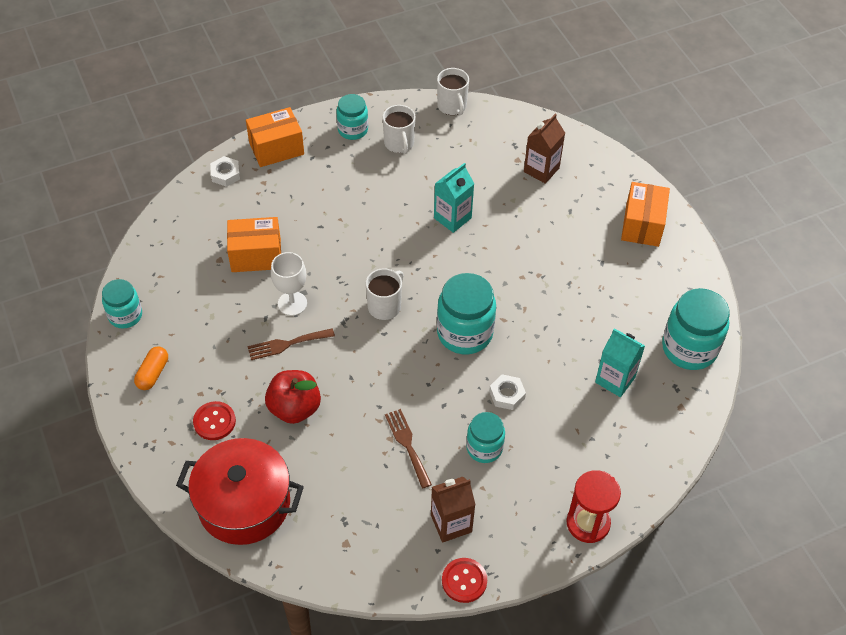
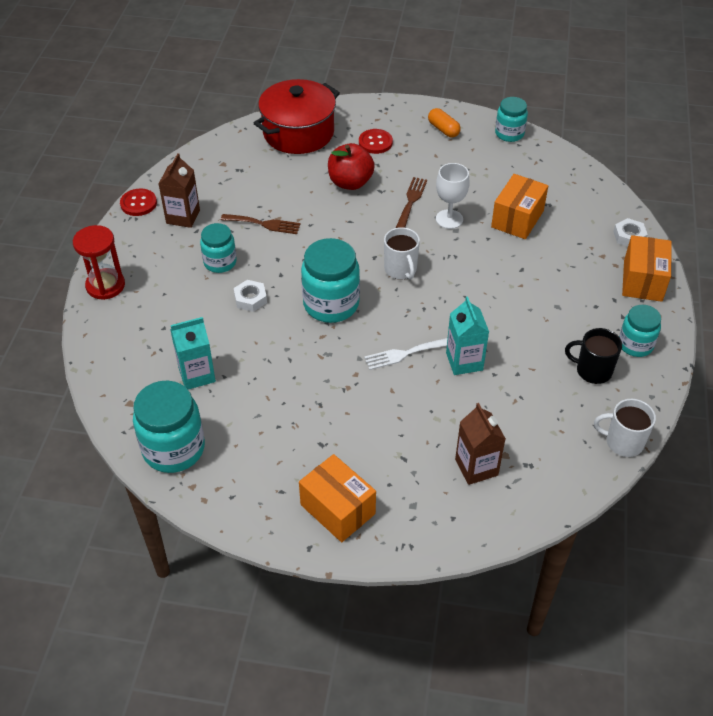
camera: 125 degrees right, 5 degrees down
(399, 143) = (592, 370): white mug -> black mug
(476, 257) = (404, 354): none -> white fork

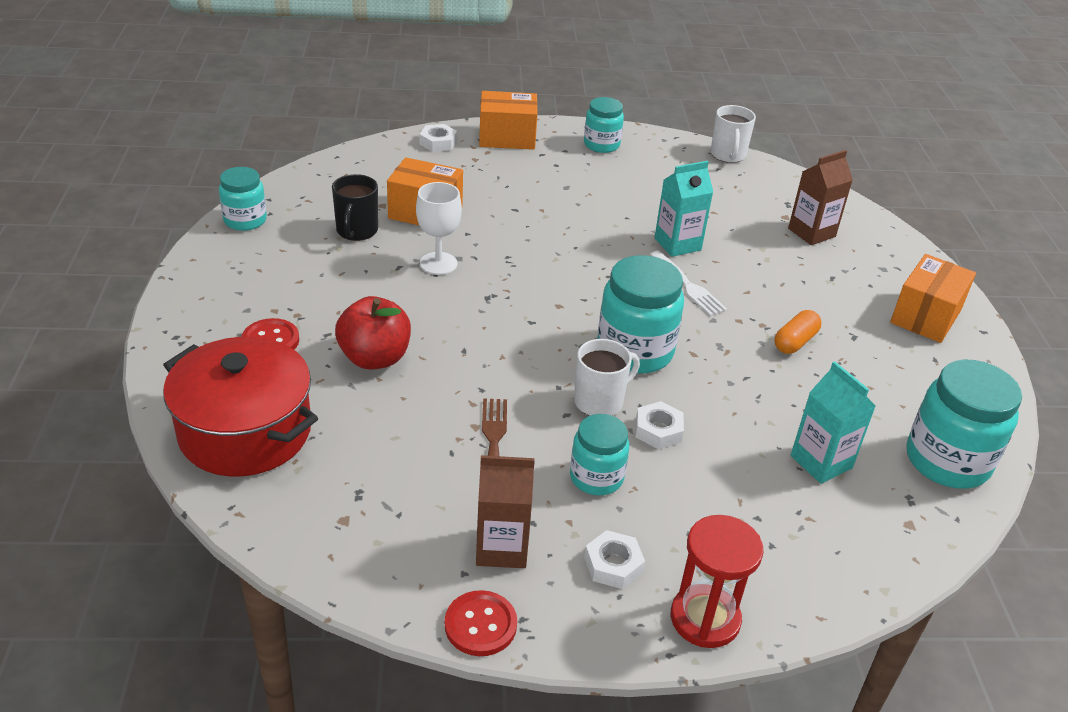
camera: 105 degrees left, 10 degrees down
(155, 257) = (613, 565): none -> white nut
(401, 270) = (548, 297): white mug -> white mug (600, 401)
(411, 201) = (407, 297): brown fork -> none
(443, 129) = (235, 276): orange capsule -> orange capsule (795, 342)
(592, 370) = (648, 168): black mug -> black mug (356, 231)

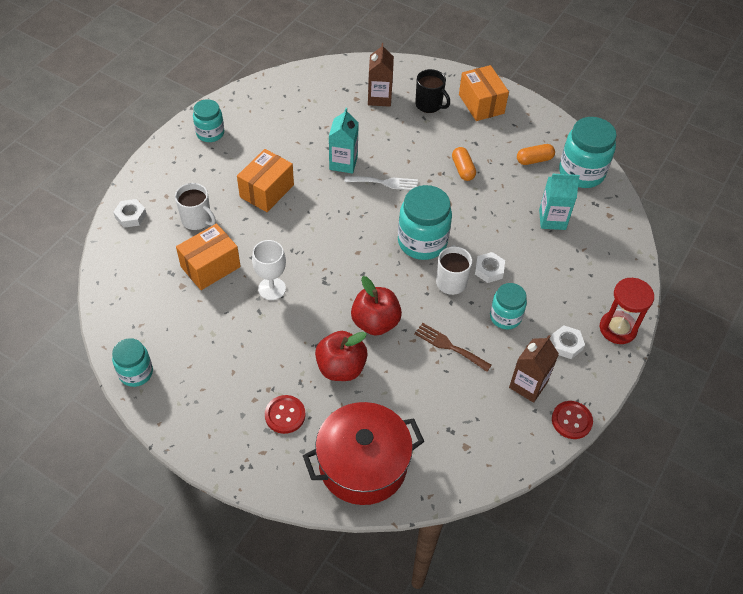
camera: 55 degrees left, 15 degrees up
(356, 231) = (201, 314): black mug -> black mug (429, 105)
(468, 360) = (375, 322): none -> red apple
(507, 138) = (158, 176): orange box -> orange box (267, 191)
(728, 155) = (275, 81): white mug -> white mug (197, 220)
(902, 402) = (534, 160): none -> orange capsule

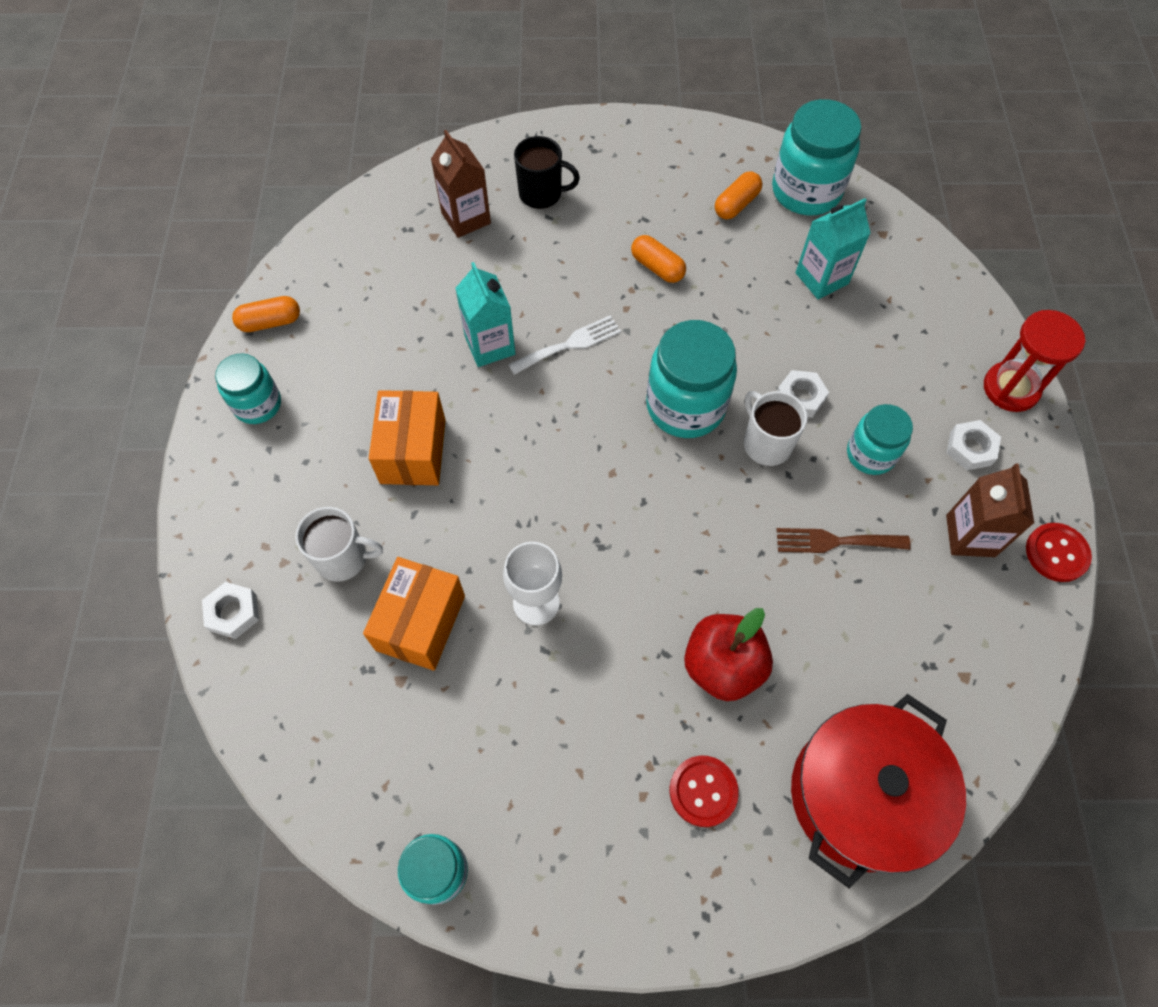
camera: 30 degrees left, 10 degrees up
(244, 100) = (270, 322): none -> orange capsule
(375, 322) = (716, 566): red apple -> none
(481, 104) = (609, 157): orange box -> none

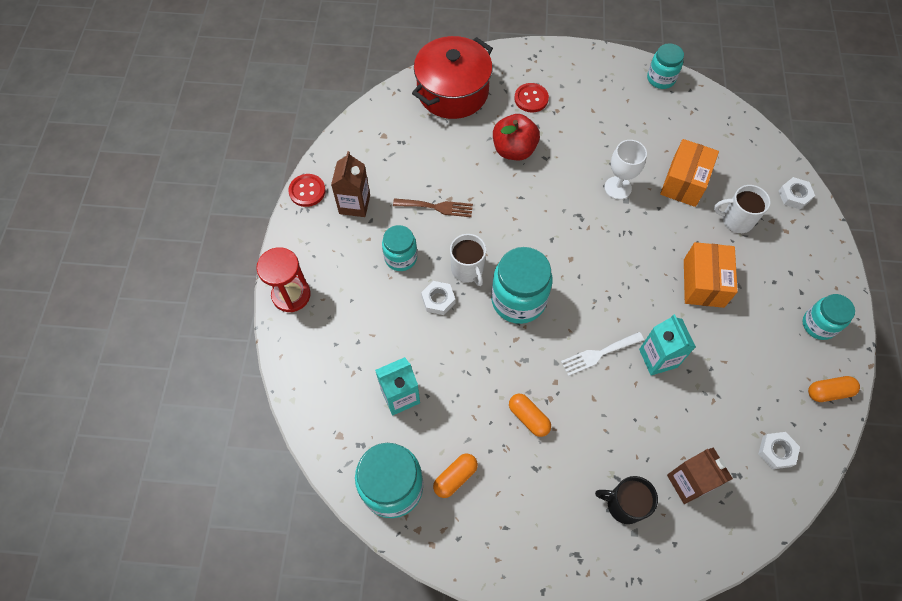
camera: 175 degrees left, 0 degrees up
(970, 448) = (334, 256): white nut -> white nut (776, 451)

